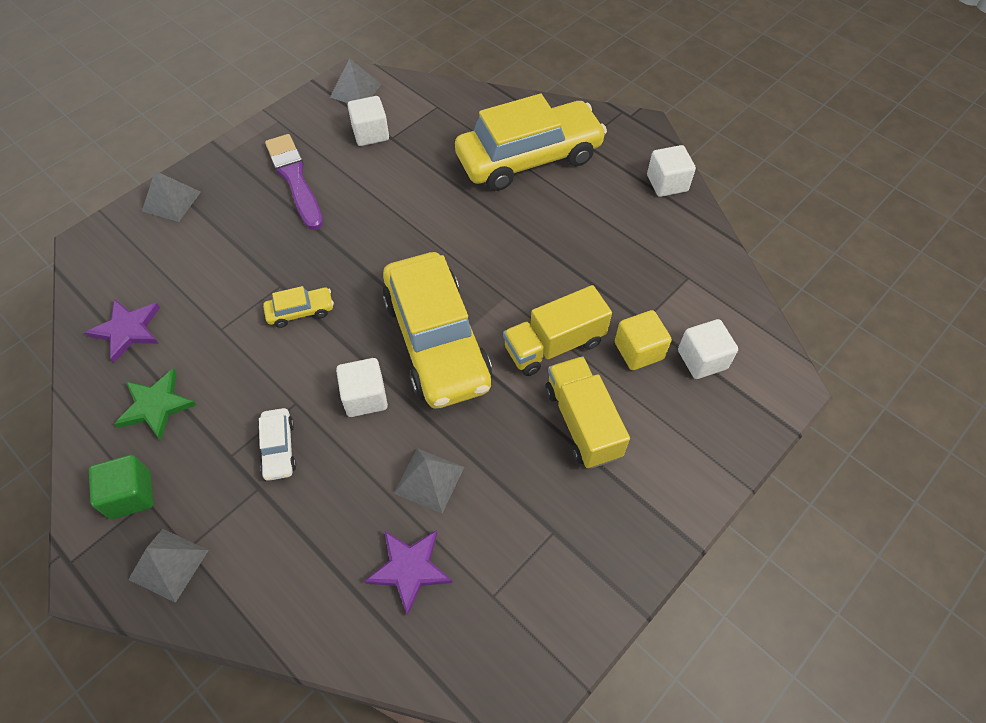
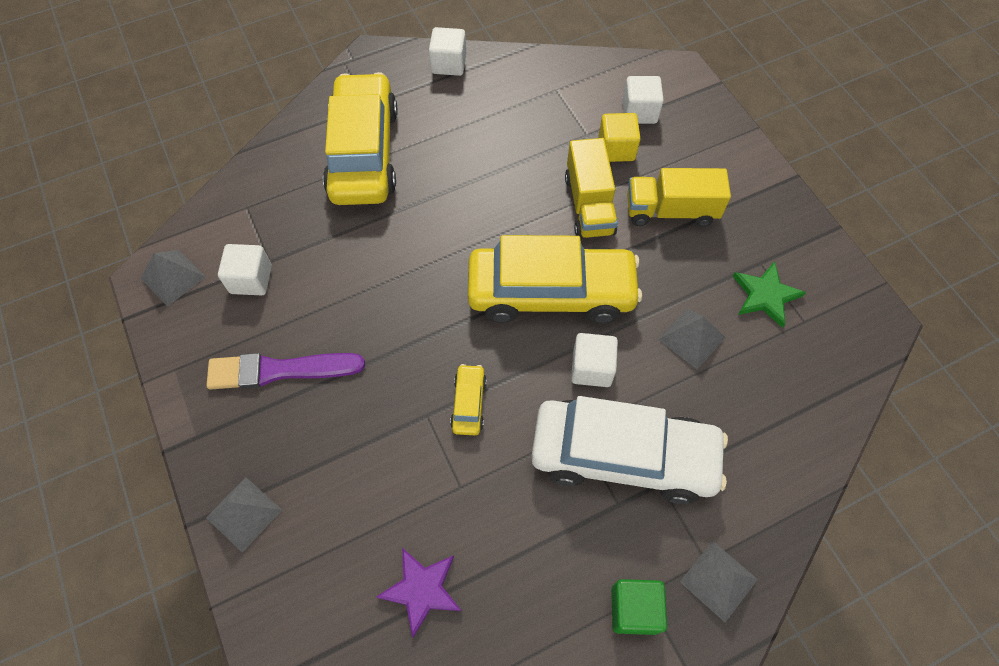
camera: 70 degrees left, 5 degrees up
(156, 406) = (535, 570): green star -> green star (765, 295)
(279, 448) = (623, 456): white car -> white car, size x2.47
(409, 569) = (769, 375): purple star -> none

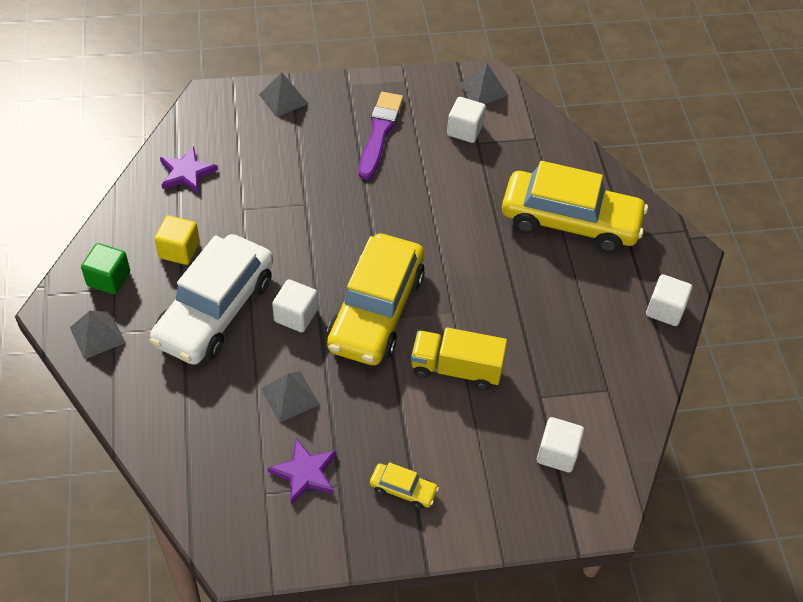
camera: 105 degrees right, 10 degrees down
(469, 403) = (303, 231): yellow car -> yellow car (403, 490)
(616, 149) = (515, 415): yellow cube -> yellow cube (179, 250)
(671, 211) = (426, 433): yellow truck -> none
(765, 295) = (305, 473): green star -> purple star

